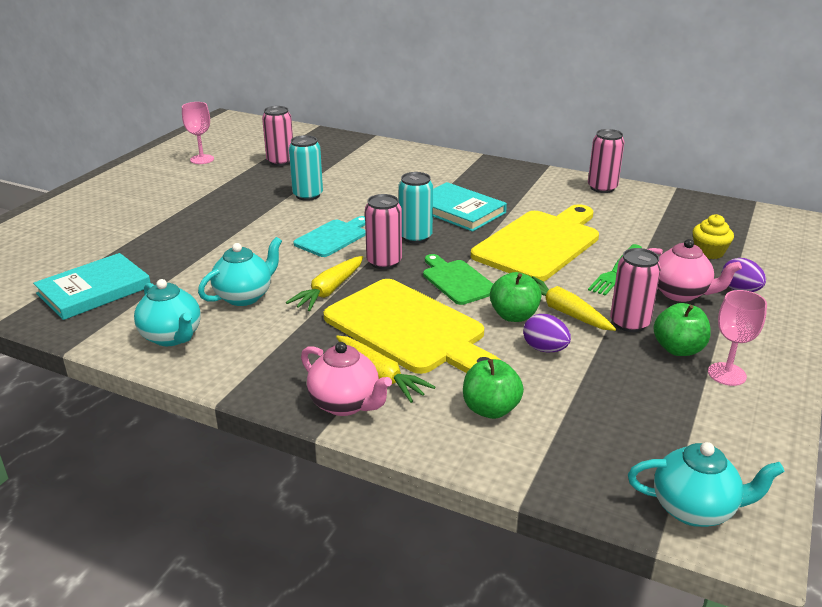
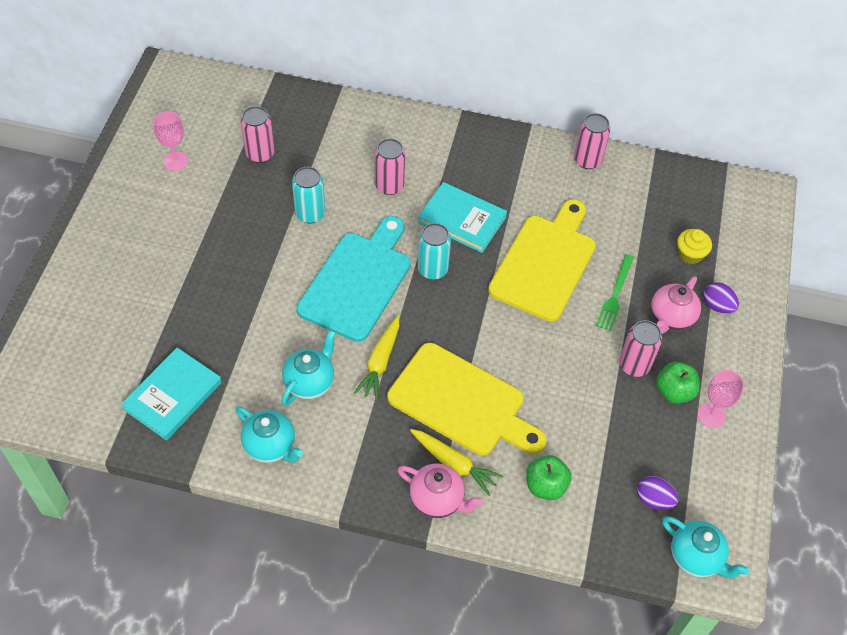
camera: 15 degrees left, 25 degrees up
(333, 237) = (357, 282): turquoise cutting board -> turquoise cutting board, size x1.85
(384, 262) = (415, 313): pink can -> pink can (389, 186)
(457, 281) = (485, 330): green cutting board -> none
(514, 316) = (542, 371): green apple -> none
(545, 349) = (573, 409): purple egg -> purple egg (654, 500)
(564, 312) = (581, 359): yellow carrot -> none
(680, 293) = (671, 318): pink teapot -> pink teapot turned 105 degrees clockwise
(694, 509) = (696, 557): turquoise teapot -> turquoise teapot turned 45 degrees clockwise

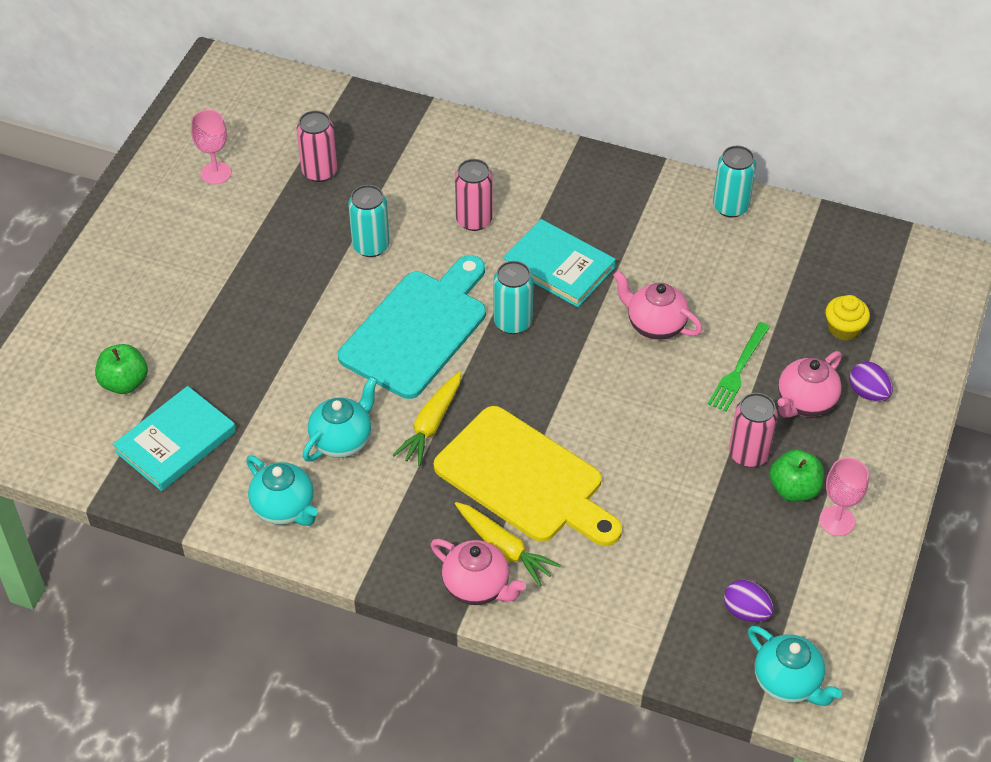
camera: 10 degrees right, 5 degrees down
(544, 263) = (655, 325): yellow cutting board -> pink teapot
(545, 486) = (613, 583): green apple -> green apple (124, 383)
(587, 160) = (730, 207): pink can -> turquoise can

